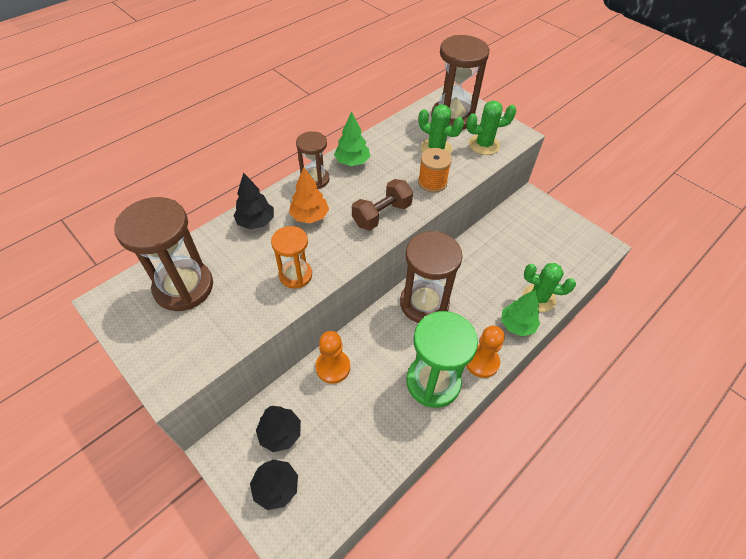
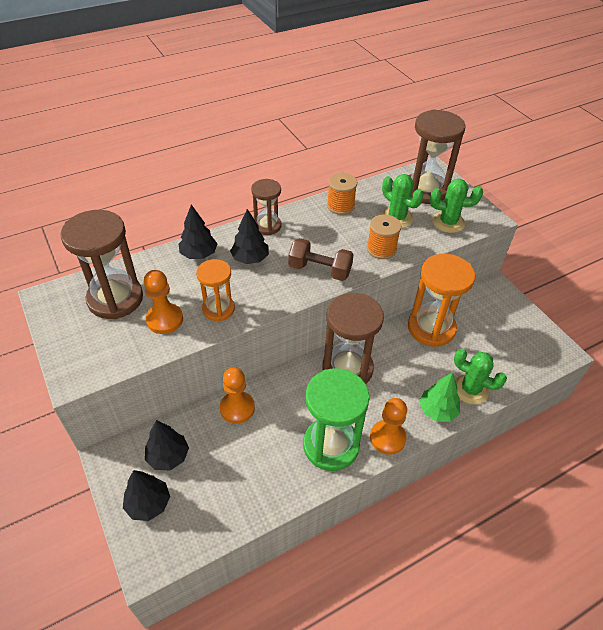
camera: 15 degrees right, 5 degrees down
(244, 298) = (164, 319): none -> orange pawn
(309, 216) = (250, 258): orange tree -> black tree
(352, 162) = (308, 216): green tree -> none
(379, 146) = (340, 206): none -> orange spool
(382, 215) = (320, 270): brown dumbbell -> brown dumbbell turned 45 degrees clockwise
(486, 247) = (431, 328): none -> orange hourglass

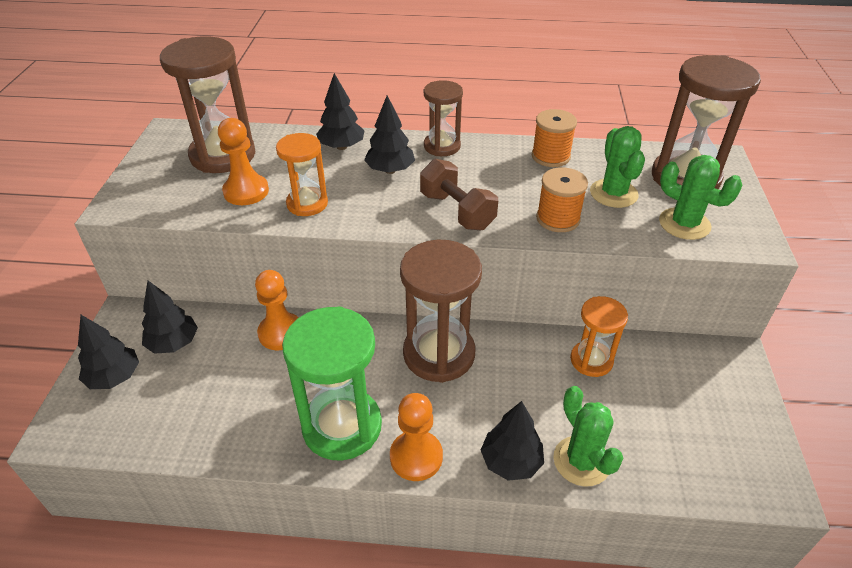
camera: 35 degrees right, 5 degrees down
(431, 328) = (591, 360): orange hourglass -> orange hourglass, size x0.58
(437, 411) = (511, 462): green tree -> black tree

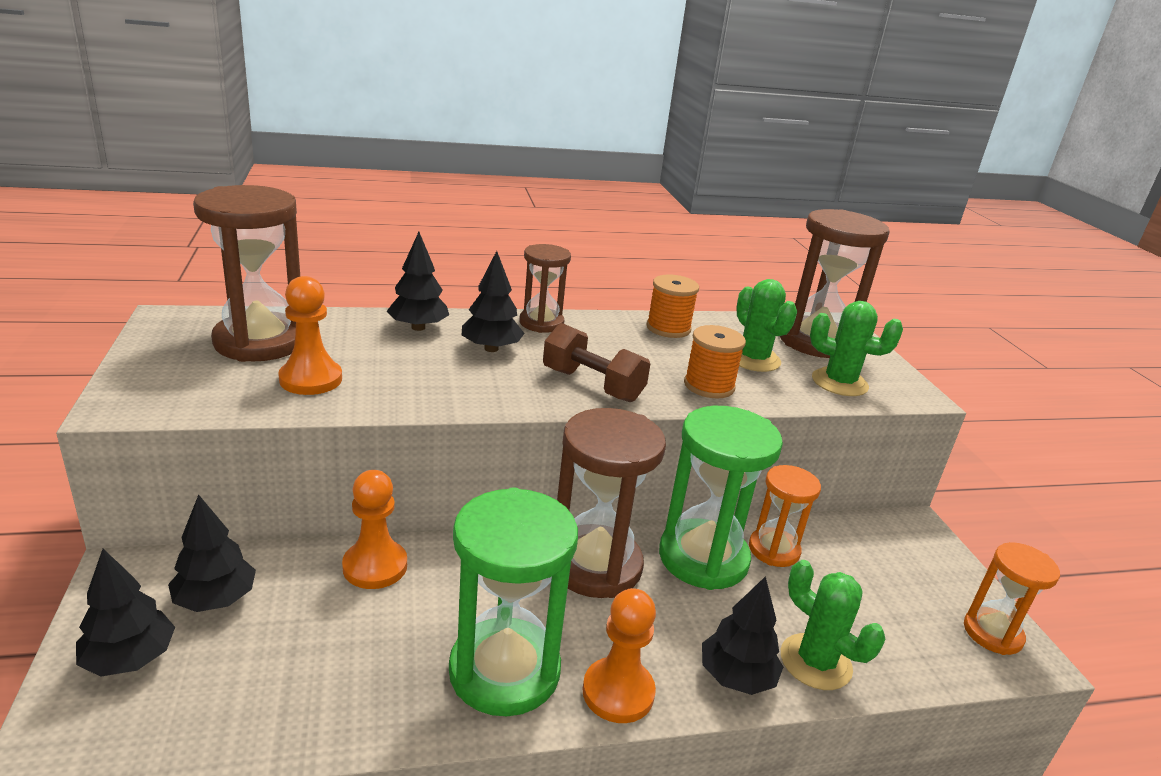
camera: 20 degrees left, 15 degrees down
(307, 204) = (401, 388): orange hourglass -> orange hourglass (992, 633)
(527, 359) = (703, 558): none -> green hourglass

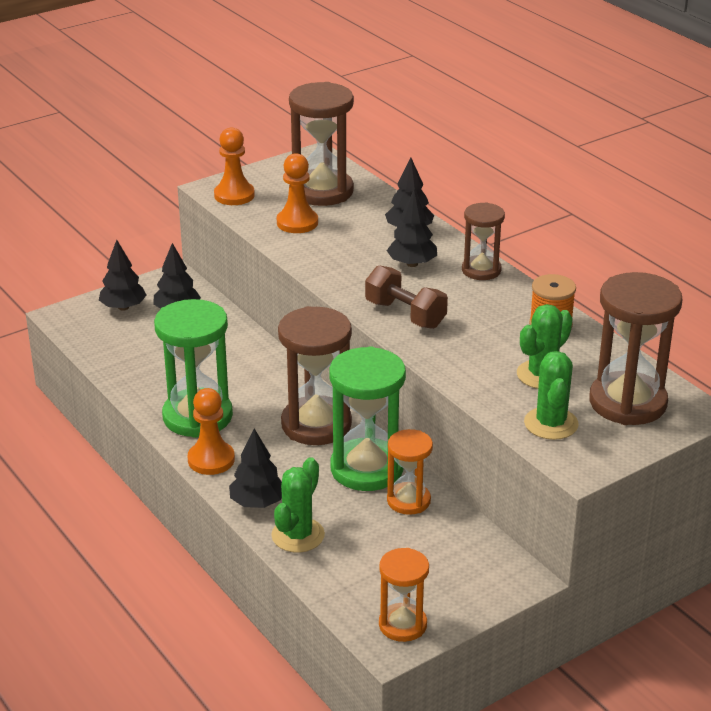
camera: 70 degrees right, 5 degrees up
(375, 566) = (243, 346): orange pawn -> orange pawn (234, 195)
(592, 385) = (405, 314): brown dumbbell -> brown dumbbell turned 60 degrees counterclockwise
(709, 386) = (464, 362): orange spool -> none

